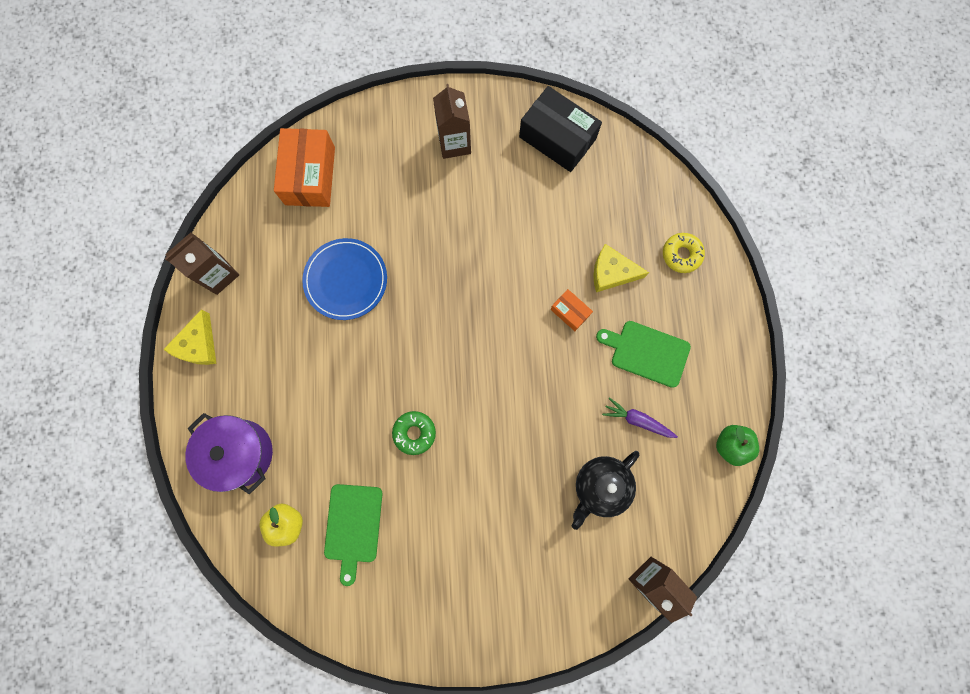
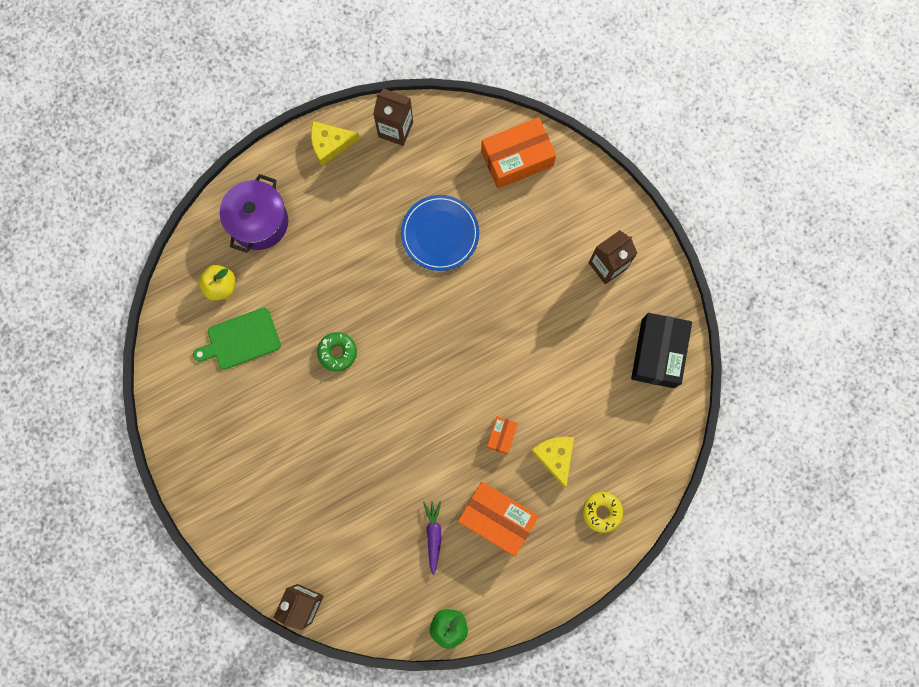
camera: 65 degrees right, 0 degrees up
(600, 487) = (362, 528): black teapot -> none
(647, 352) = (497, 518): green cutting board -> orange box

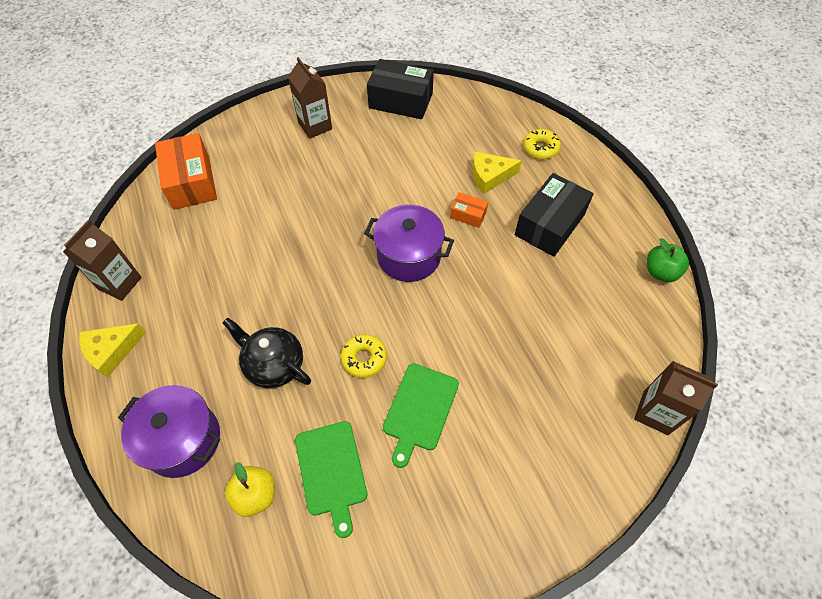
camera: 85 degrees left, 20 degrees down
(294, 403) = (420, 409): none -> green cutting board
(326, 278) = (274, 365): none -> black teapot
(330, 144) = (112, 351): yellow cheese -> yellow cheese turned 60 degrees clockwise
(337, 352) = (364, 358): green donut -> yellow donut
(433, 535) = (569, 279): purple carrot -> none
(440, 234) = (250, 251): blue plate -> none
(446, 381) = (409, 256): none -> purple pot
(497, 518) = (549, 225): orange box -> black box

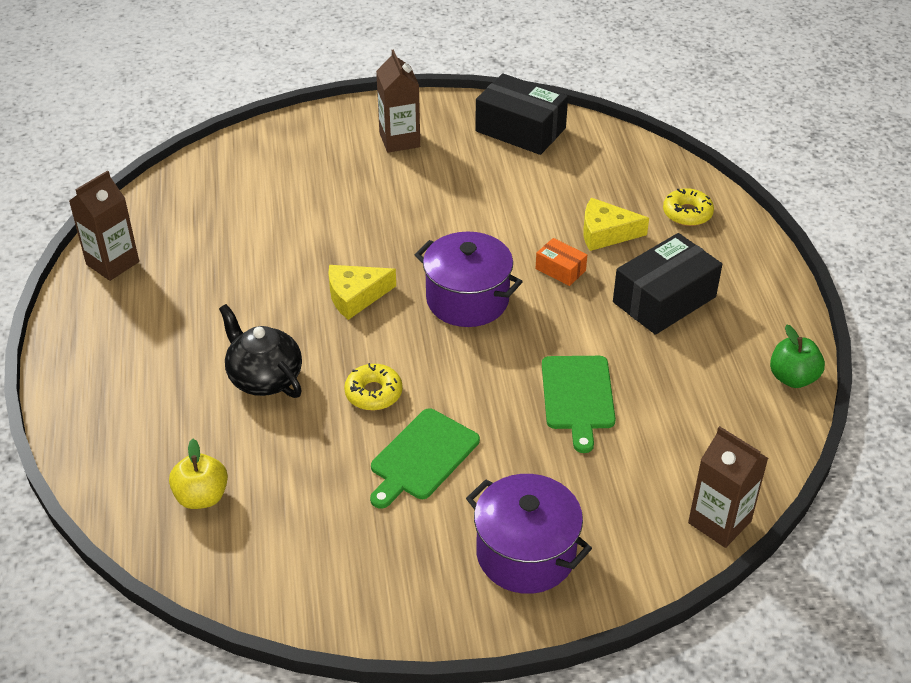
camera: 15 degrees right, 15 degrees down
(112, 351) = (84, 328): yellow cheese -> yellow cheese (355, 296)
(183, 440) = (137, 428): purple pot -> purple pot (526, 554)
(191, 182) = (227, 174): orange box -> none
(331, 471) = (296, 494): green cutting board -> green cutting board (578, 396)

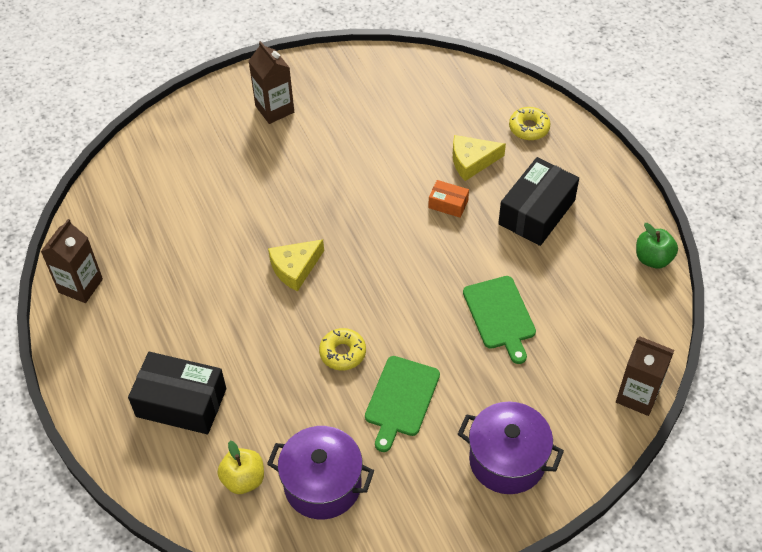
camera: 15 degrees left, 10 degrees up
(264, 378) = (250, 361): black teapot -> none
(467, 300) = (385, 249): purple pot -> purple pot (322, 484)
(520, 130) = (370, 77): black box -> black box (181, 402)

